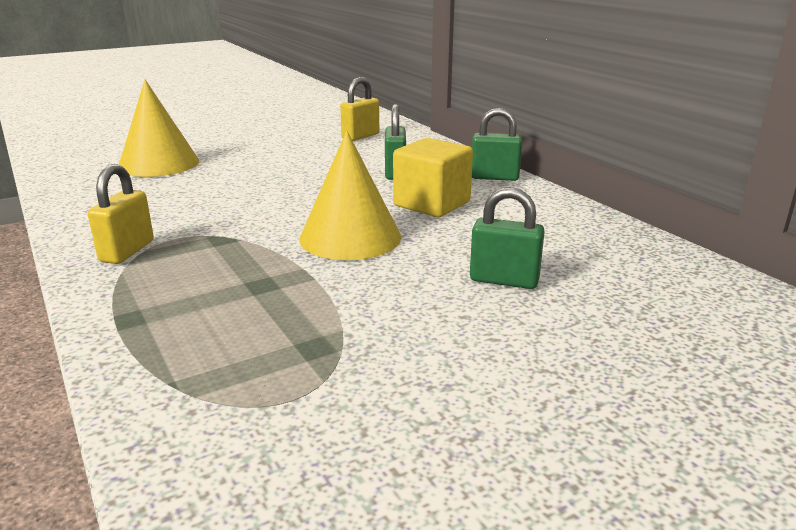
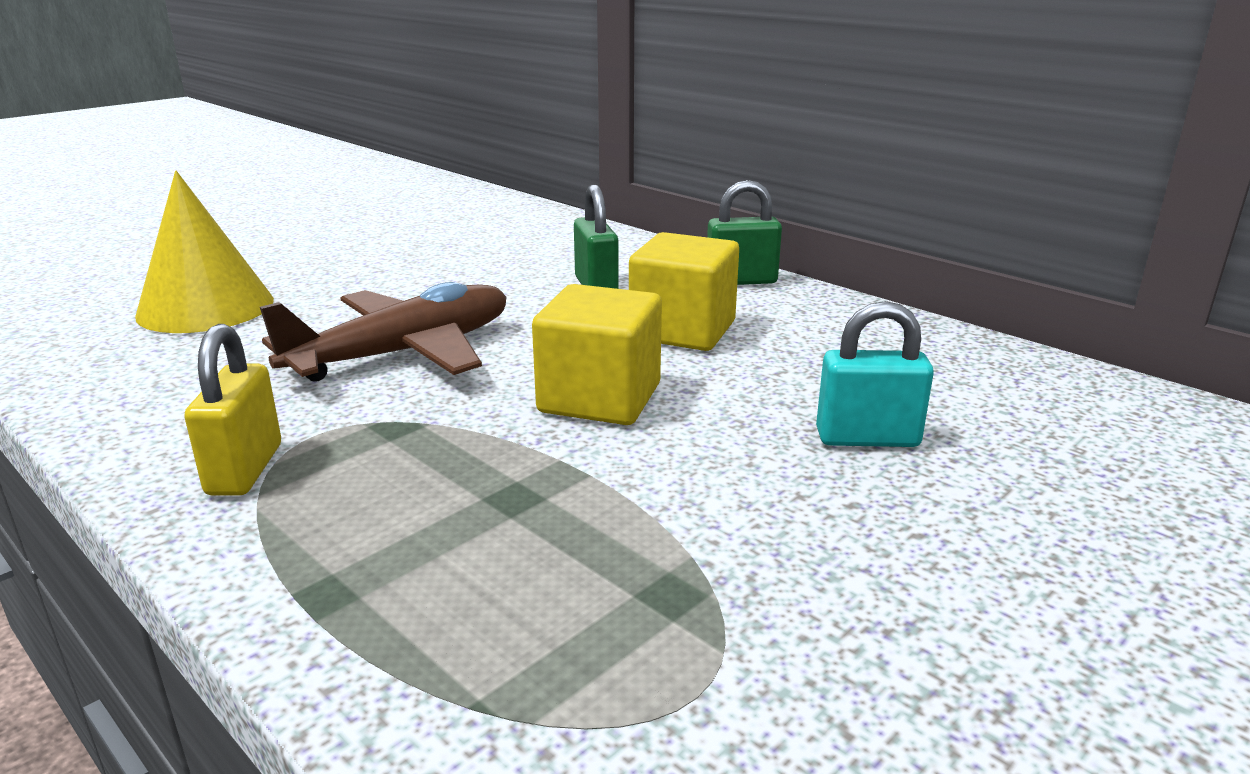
camera: 15 degrees left, 0 degrees up
(253, 200) = (404, 353): none -> brown plane
(350, 237) = (600, 398): yellow cone -> yellow cube
(360, 136) = (506, 235): yellow padlock -> none
(504, 280) = (867, 438): green padlock -> turquoise padlock

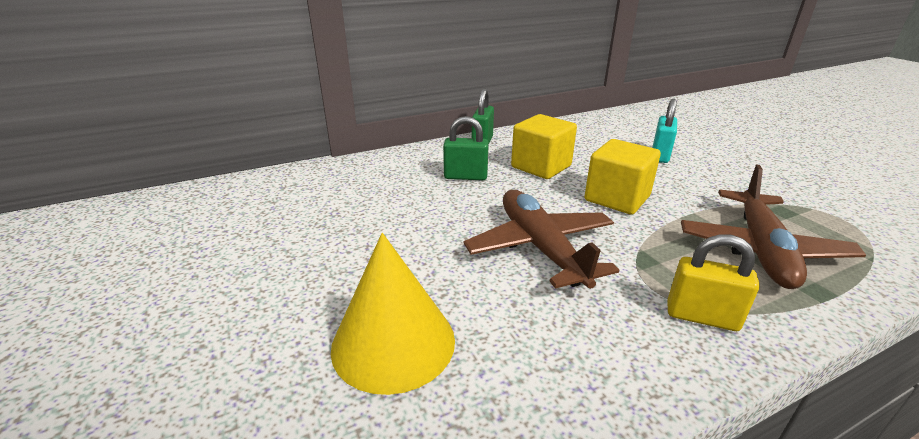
camera: 70 degrees left, 5 degrees up
(462, 541) = (761, 250): none -> brown plane

